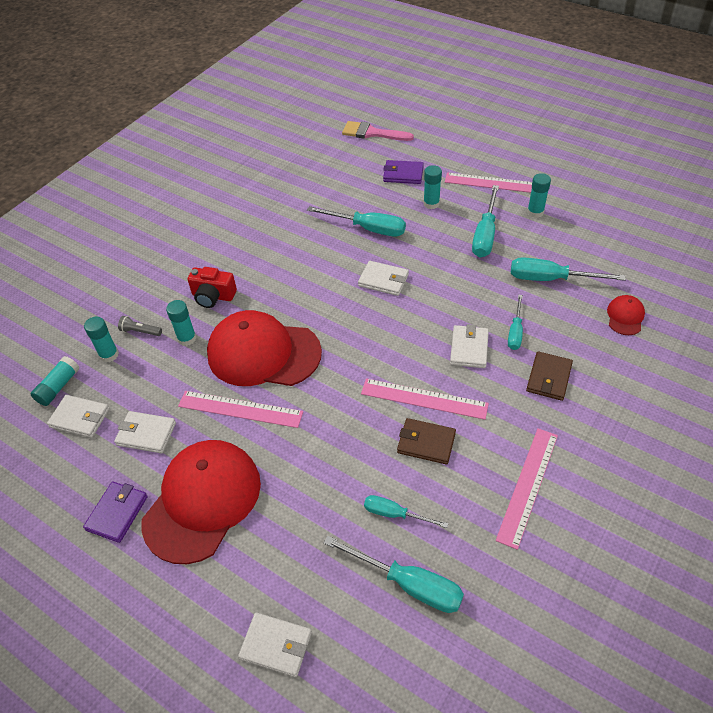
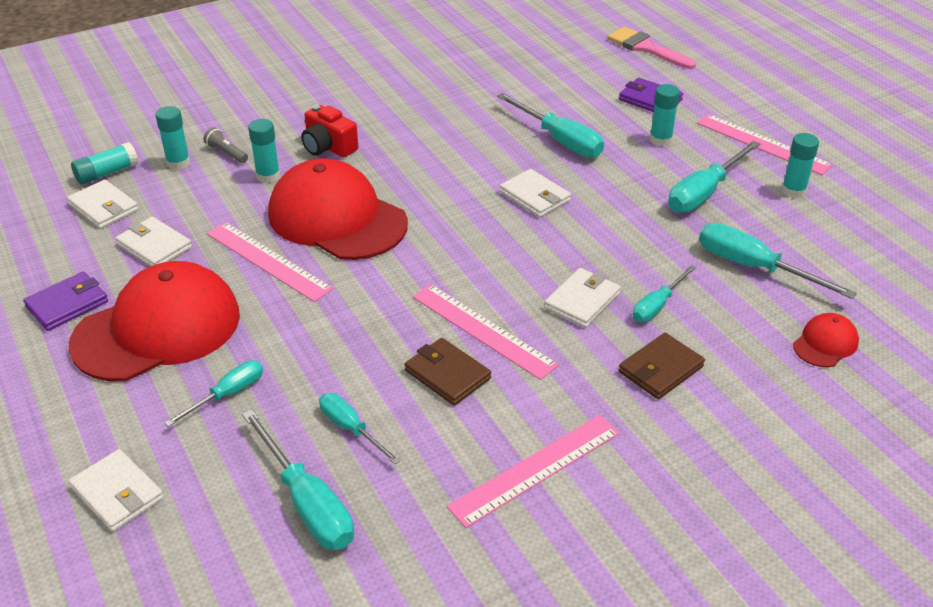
camera: 25 degrees right, 10 degrees down
(293, 529) = (228, 394): none -> turquoise screwdriver

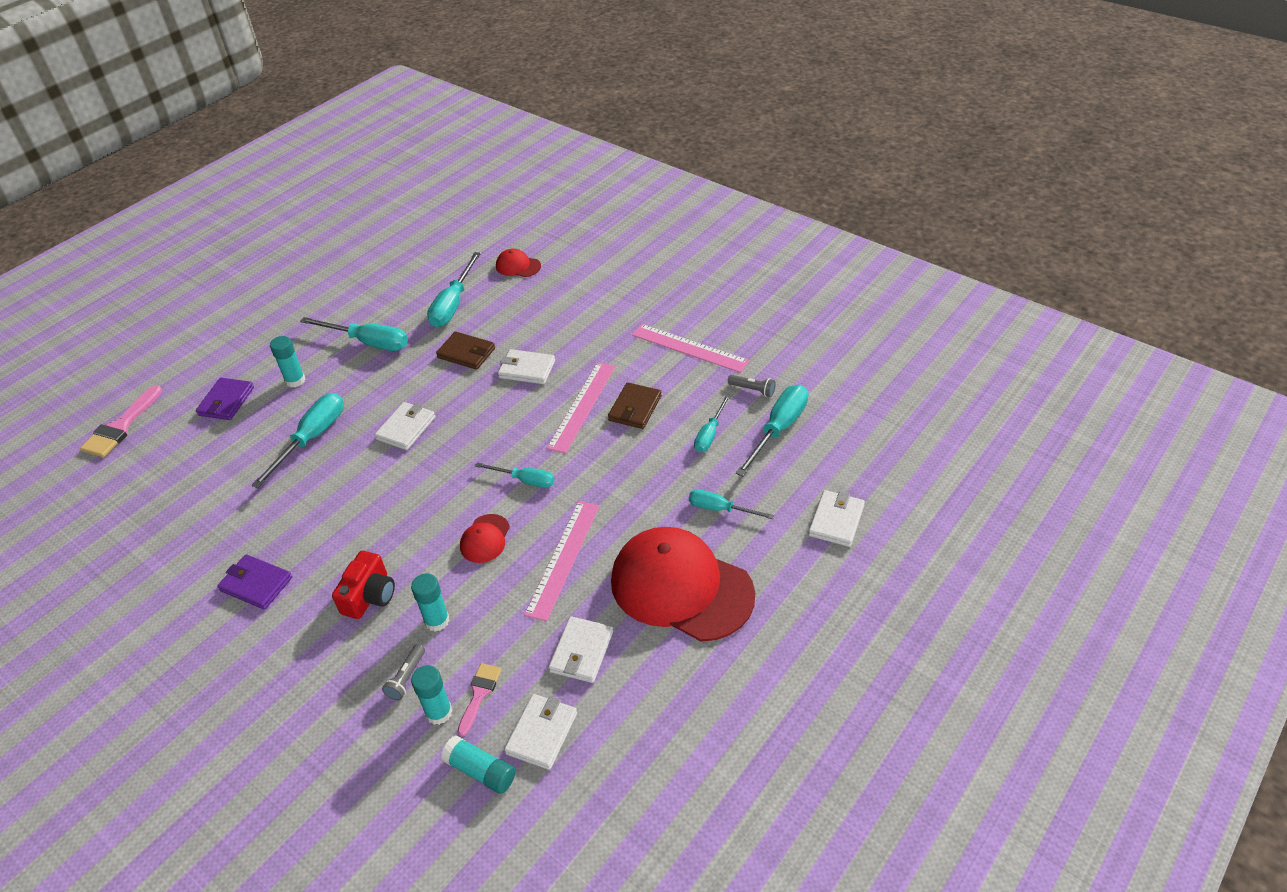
camera: 110 degrees left, 5 degrees up
(67, 304) = (688, 670): purple wallet -> purple wallet (256, 584)
(173, 184) = (479, 694): none -> pink brush
(337, 218) = (485, 539): red cap -> red cap, size x0.43
(402, 506) = (752, 390): none -> grey flashlight
(657, 306) = (515, 336): turquoise screwdriver -> turquoise screwdriver (525, 480)
(661, 369) = (576, 321): brown wallet -> brown wallet (466, 353)
(762, 144) = (287, 327): pink ruler -> none
(793, 191) = (351, 302): turquoise glue stick -> none

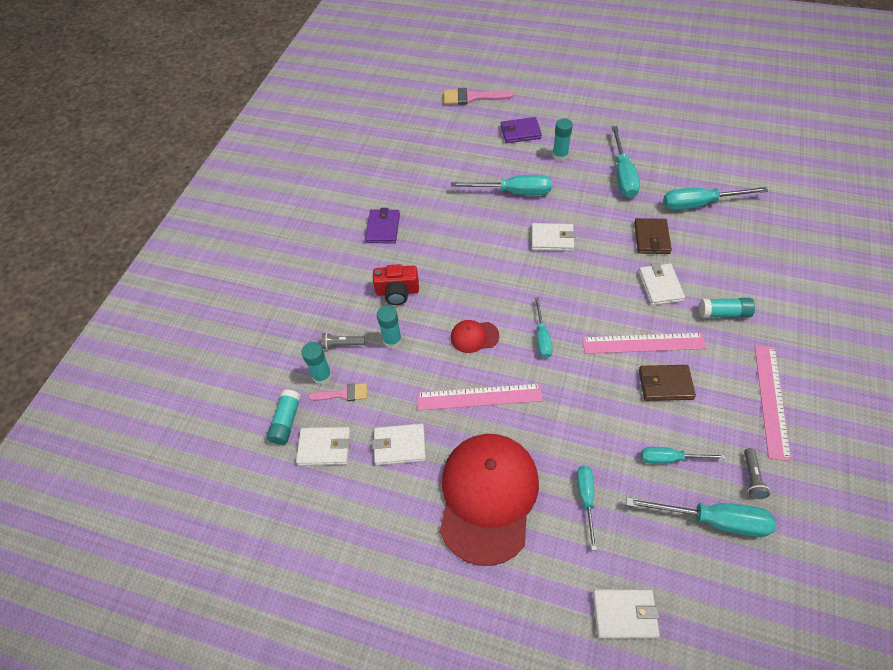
camera: 70 degrees right, 10 degrees up
(518, 266) = (778, 224): red cap -> none
(586, 340) = (723, 313): none -> turquoise glue stick

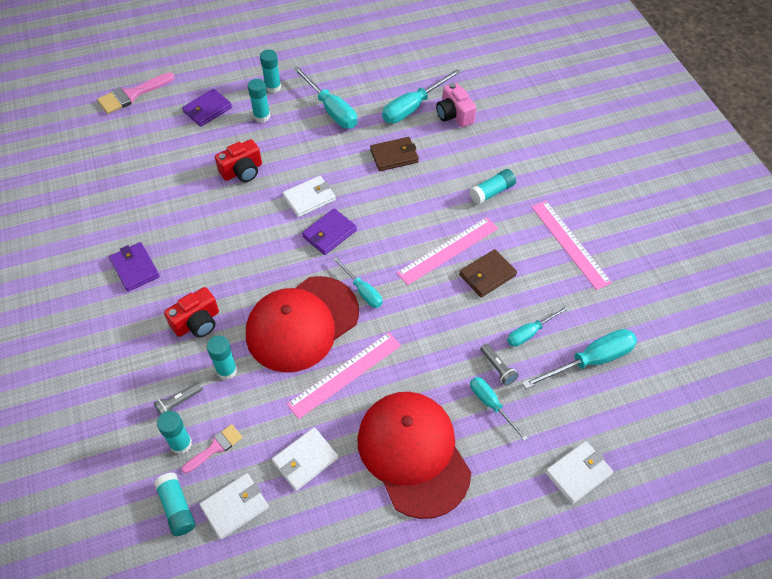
camera: 40 degrees left, 0 degrees up
(474, 337) = (302, 324): red cap -> red cap, size x2.33
(513, 192) = (242, 171): turquoise screwdriver -> red camera
(548, 276) = (329, 233): none -> purple wallet
(586, 136) = (273, 87): none -> turquoise glue stick
(651, 238) = (394, 156): brown wallet -> brown wallet turned 75 degrees counterclockwise
(660, 286) = (428, 194): white wallet -> none
(735, 228) = (454, 115): none -> pink camera
(752, 478) = (595, 312): grey flashlight -> grey flashlight (498, 368)

